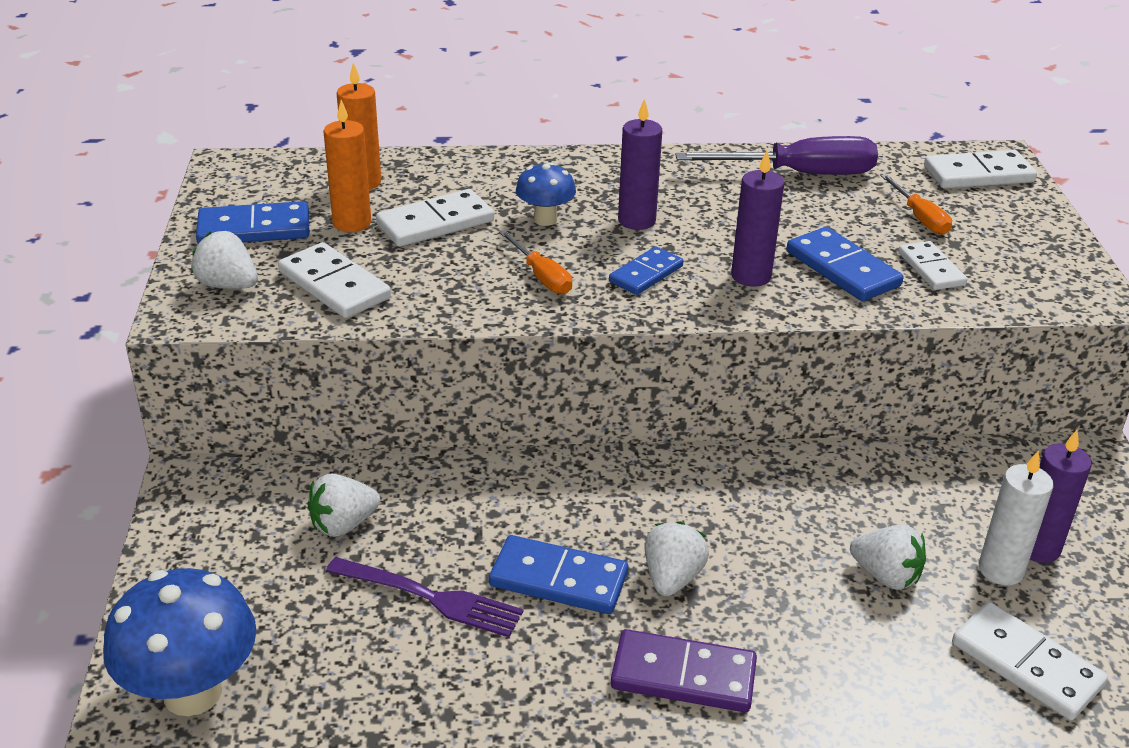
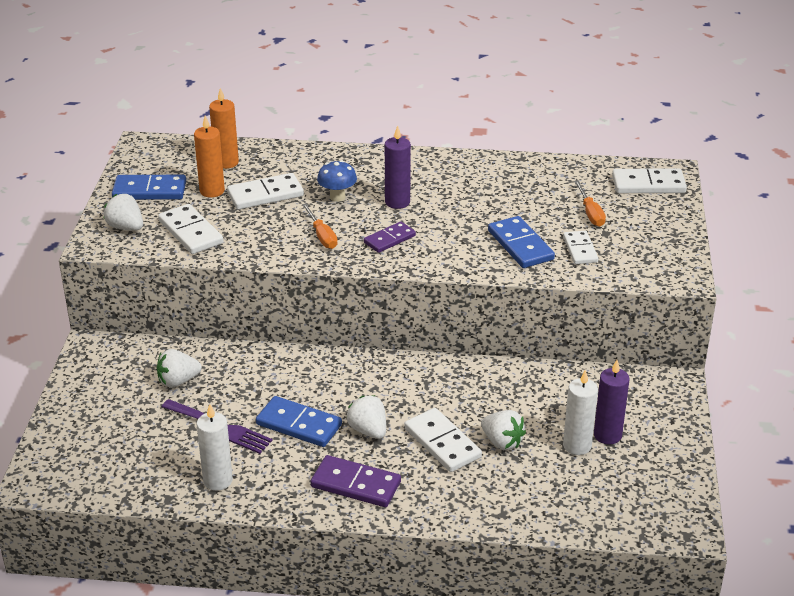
camera: 10 degrees right, 0 degrees up
(192, 693) = (73, 464): blue mushroom -> none
(451, 695) = (218, 480): none -> white candle
(646, 274) = (389, 239): blue domino -> purple domino
(672, 578) = (368, 430): white strawberry -> white strawberry turned 60 degrees counterclockwise
(751, 276) = (457, 246): purple candle -> none
(799, 174) = (522, 176): purple screwdriver -> none
(1026, 665) = (566, 500): white domino -> white domino (442, 443)

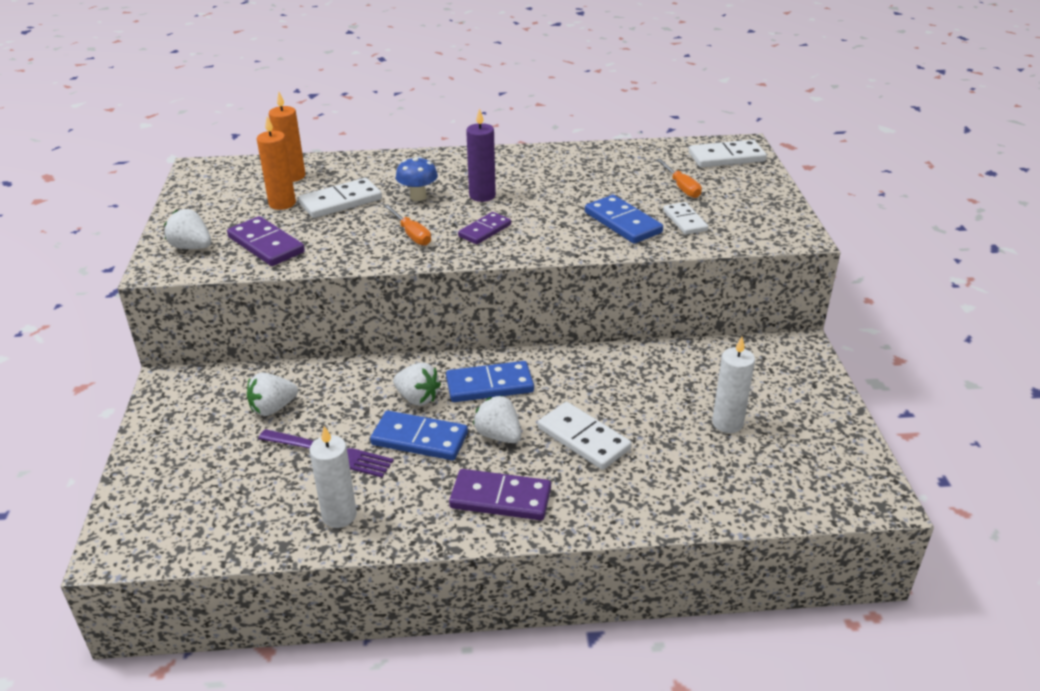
camera: 10 degrees left, 0 degrees up
(149, 191) = (213, 209): blue domino -> blue domino (489, 385)
(191, 232) = (266, 245): white domino -> purple domino
(502, 442) = (647, 429): white strawberry -> white strawberry (417, 398)
(607, 435) = (755, 408): purple candle -> none

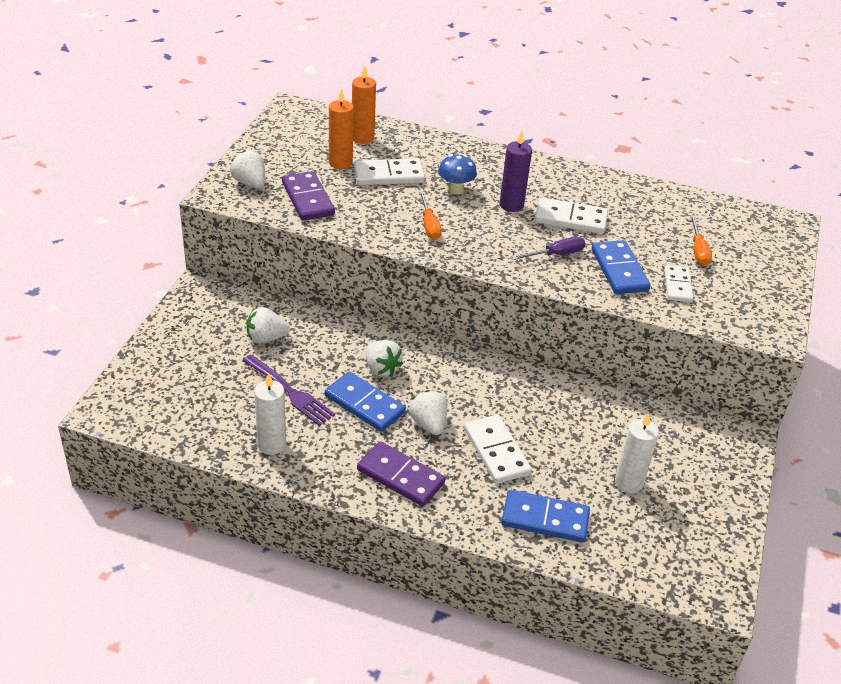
camera: 20 degrees right, 5 degrees up
(485, 230) = (493, 240): purple domino -> none
(489, 385) = (446, 378): blue domino -> blue domino (545, 519)
(554, 226) = (556, 254): none -> purple screwdriver
(726, 157) = (764, 232): white domino -> white domino (570, 219)

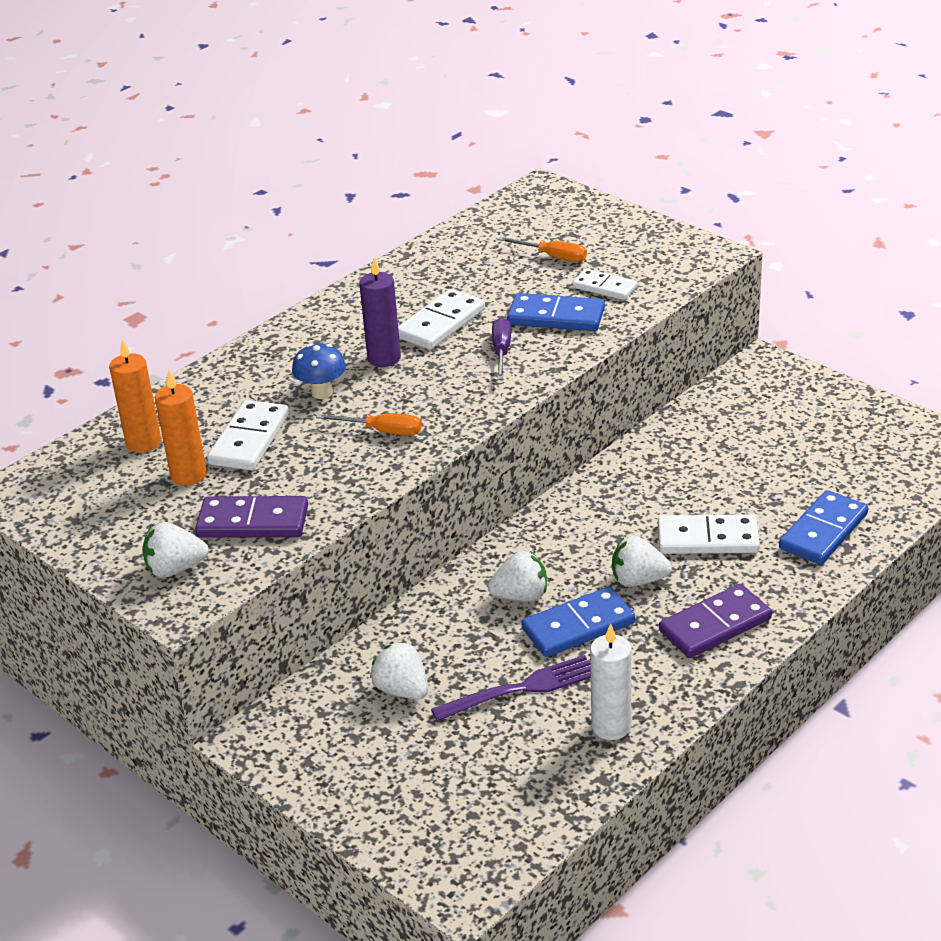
camera: 60 degrees left, 5 degrees down
(266, 338) = (402, 690): white strawberry -> white strawberry turned 120 degrees clockwise
(629, 482) = (794, 458): white candle -> none

